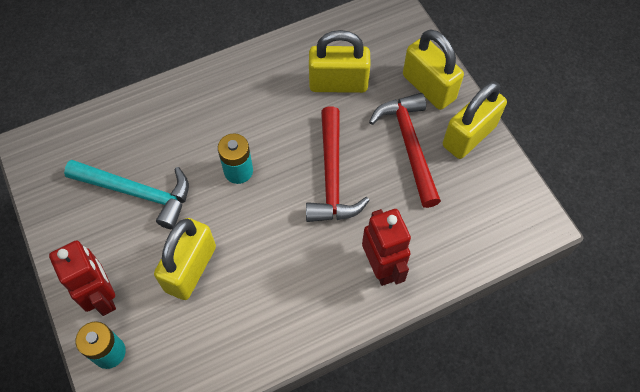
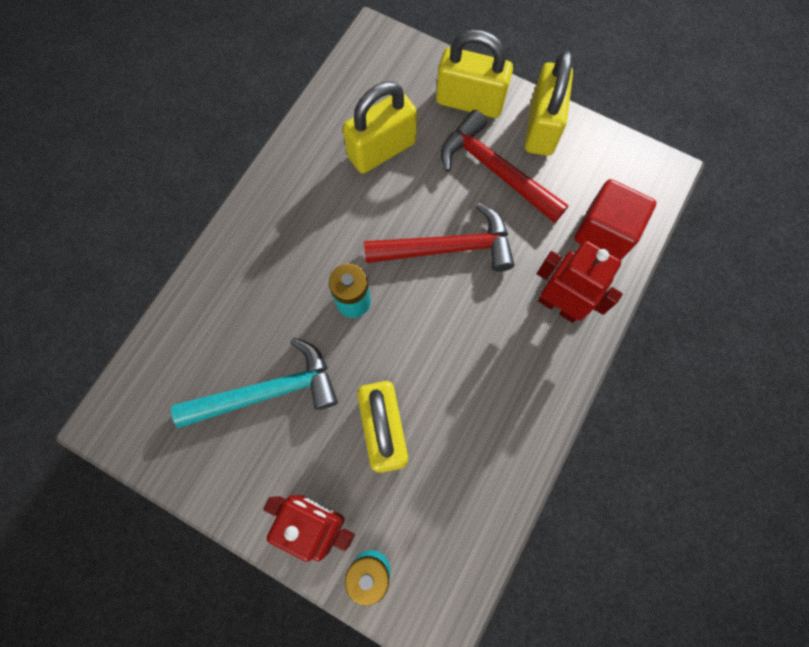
camera: 35 degrees left, 10 degrees up
(332, 177) = (448, 248): red hammer -> red hammer turned 60 degrees counterclockwise
(458, 238) = (605, 232): none -> red cube

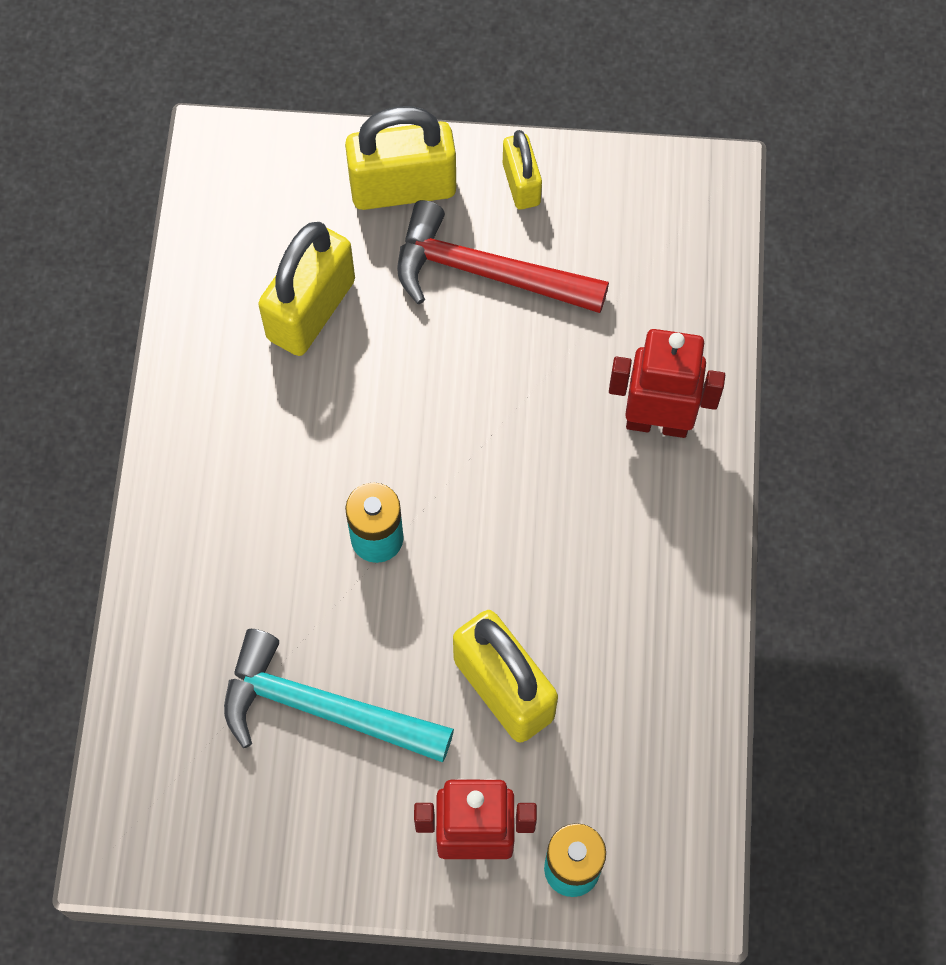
camera: 25 degrees left, 5 degrees down
(268, 391) = (321, 708): turquoise hammer -> turquoise hammer turned 120 degrees counterclockwise
(448, 248) = (472, 409): red hammer -> none
(541, 127) = (521, 184): yellow padlock -> yellow padlock, size x0.58
(605, 232) = (673, 297): red cube -> none

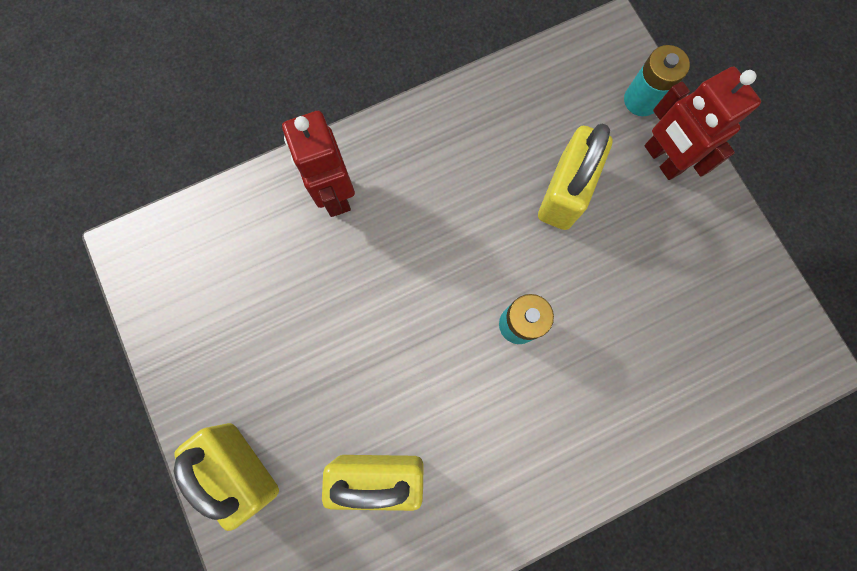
camera: 120 degrees left, 10 degrees up
(321, 708) = (647, 292): turquoise hammer -> none
(485, 273) = (283, 365): red hammer -> none
(521, 184) = (197, 380): yellow padlock -> none

